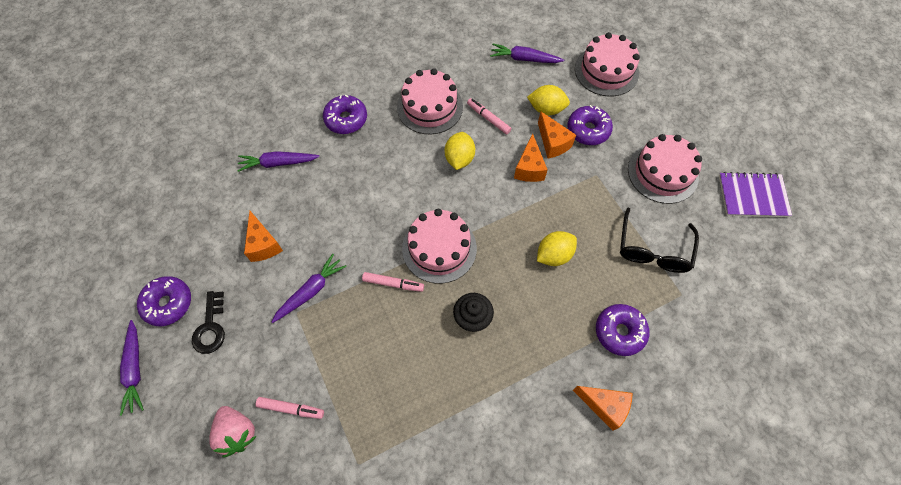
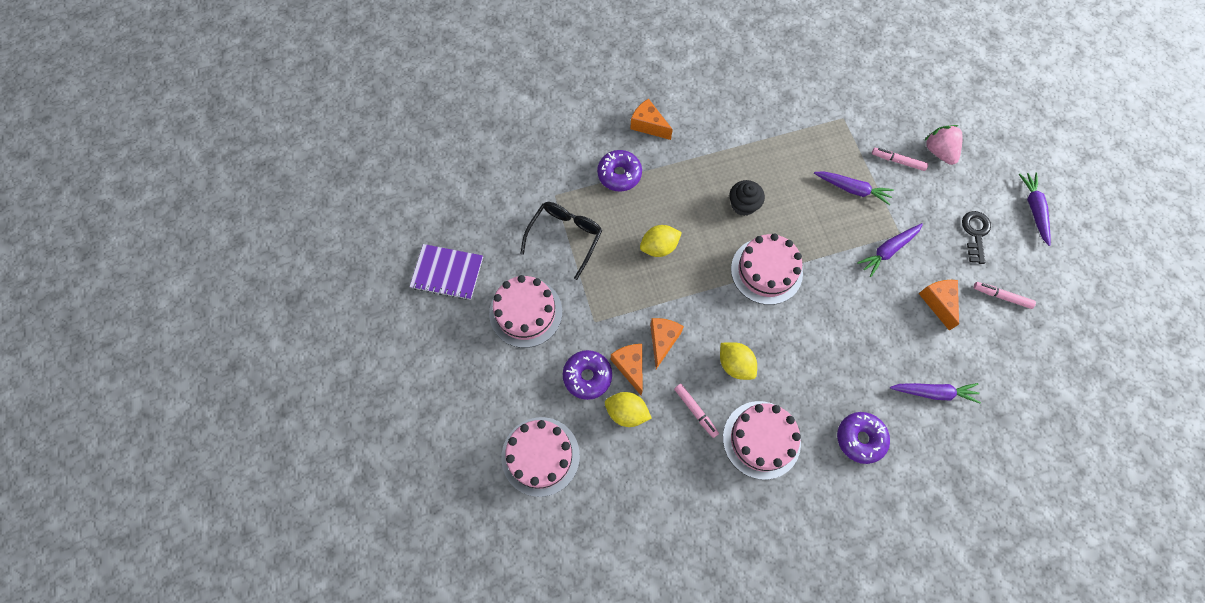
camera: 170 degrees left, 5 degrees up
(168, 303) = (1019, 260): purple donut -> none
(393, 283) = (812, 245): pink marker -> pink marker (1001, 297)
(459, 159) = (735, 365): yellow lemon -> yellow lemon turned 60 degrees counterclockwise
(524, 59) = (636, 493): purple carrot -> purple carrot (852, 189)

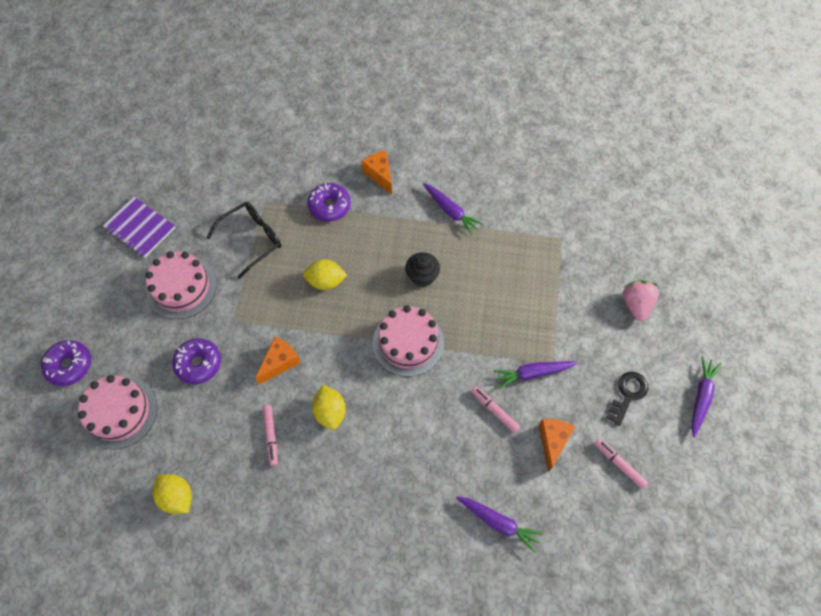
camera: 25 degrees right, 5 degrees down
(626, 412) = (212, 409): yellow lemon -> yellow lemon (177, 497)
(630, 367) = (239, 372): orange cheese -> none
(761, 439) = (313, 488): pink cake -> none
(852, 189) = (531, 304): purple carrot -> purple carrot (451, 211)
(860, 439) = (403, 531): purple donut -> purple donut (69, 365)
(898, 161) = (590, 297): pink marker -> pink marker (494, 411)

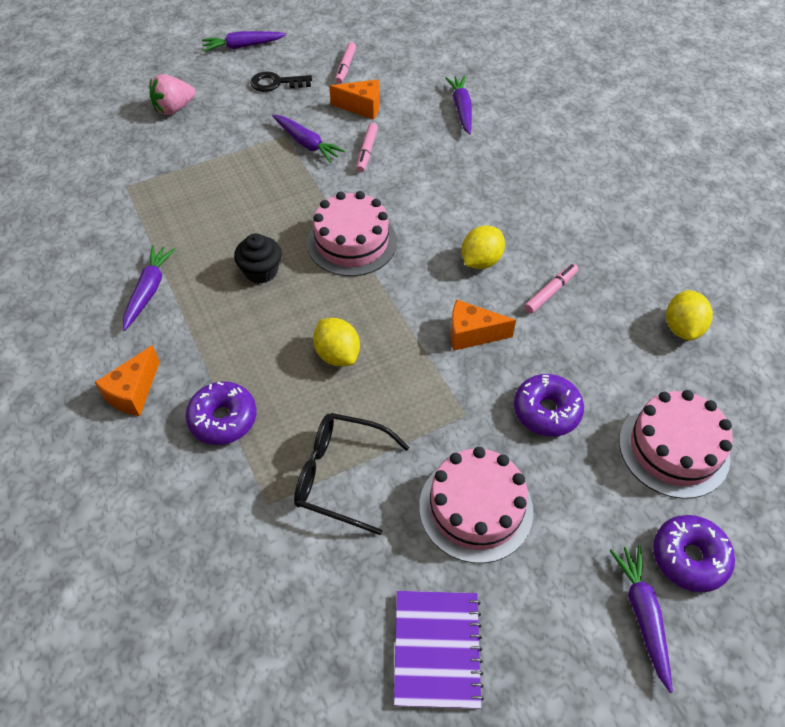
camera: 125 degrees left, 10 degrees down
(71, 321) = (642, 615): none -> purple carrot
(552, 441) = (362, 107): orange cheese -> orange cheese turned 150 degrees counterclockwise

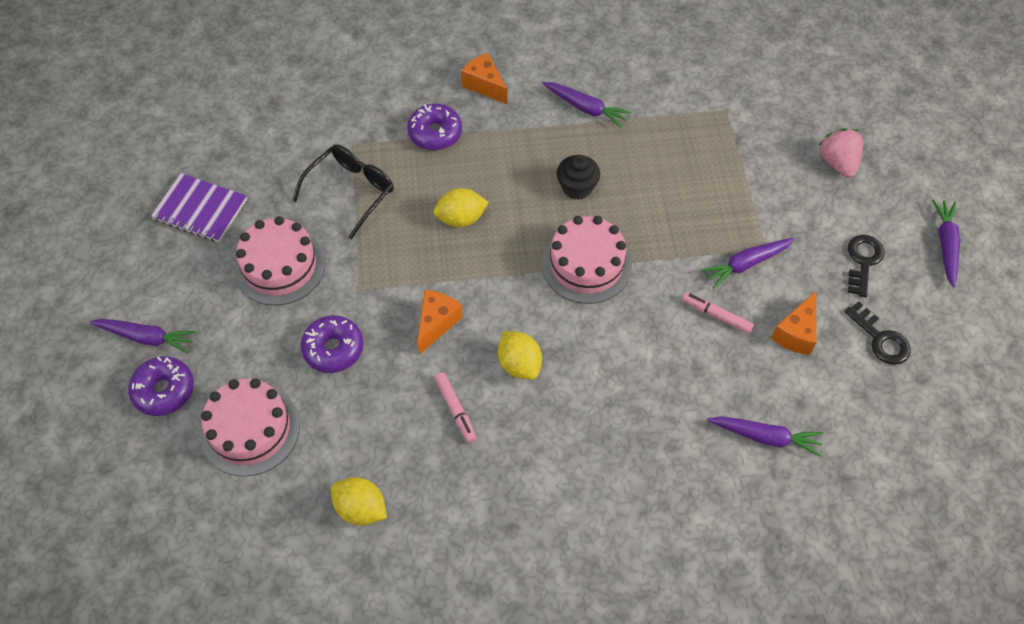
camera: 110 degrees right, 5 degrees up
(346, 67) = (880, 339): pink marker -> black key

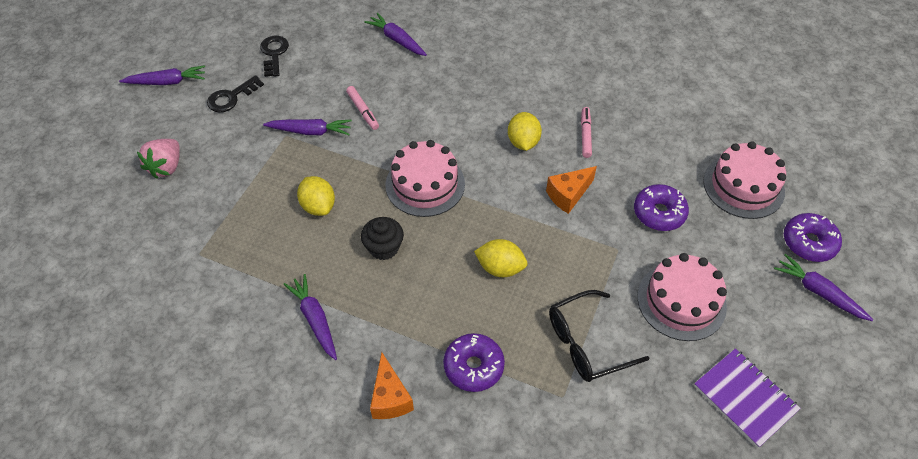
camera: 150 degrees left, 5 degrees down
(361, 508) = (678, 109): yellow lemon -> yellow lemon (318, 206)
(796, 333) = (322, 79): orange cheese -> none
(945, 245) = (167, 82): purple carrot -> purple carrot turned 135 degrees counterclockwise

